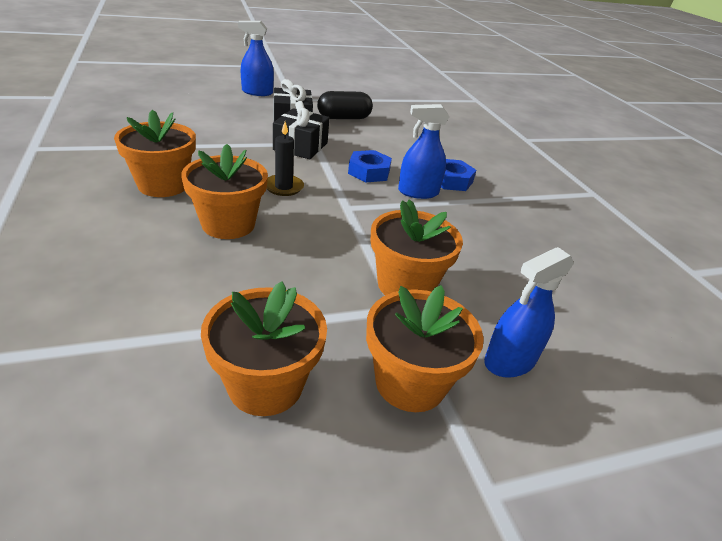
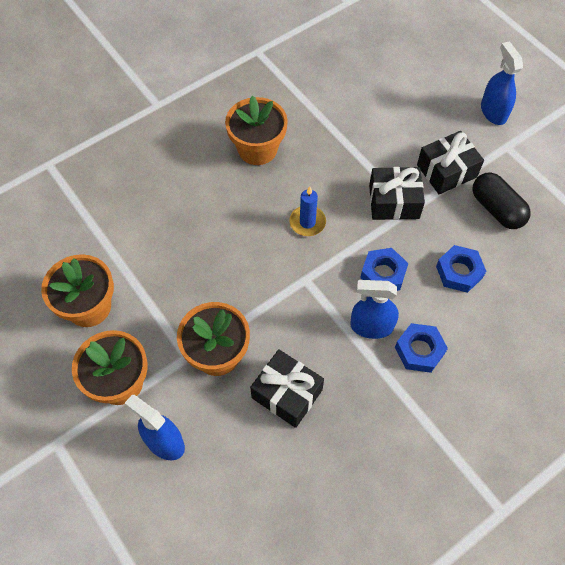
camera: 75 degrees right, 25 degrees up
(228, 224) = (230, 214): orange flower pot -> none
(283, 187) = (307, 222): black candle -> blue candle
(388, 145) = (459, 272): none -> blue nut
(418, 192) = (371, 326): blue spray bottle -> blue spray bottle turned 60 degrees counterclockwise
(470, 254) = (287, 394): none -> black gift

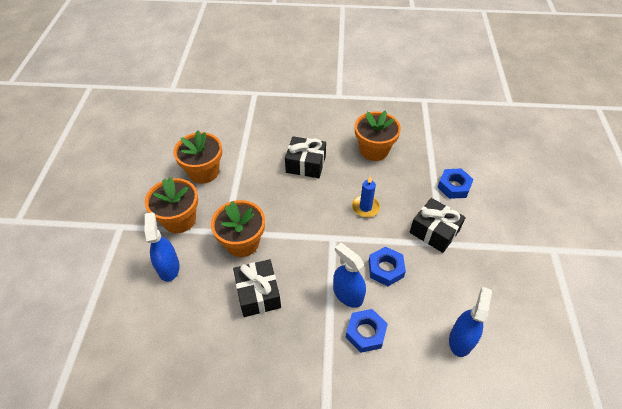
camera: 40 degrees right, 10 degrees down
(446, 171) = (490, 237): black gift -> black gift (306, 164)
(459, 272) = (441, 304): blue nut -> blue nut (454, 186)
(493, 112) = (562, 222): blue spray bottle -> blue spray bottle (461, 340)
(496, 209) = (508, 284): black capsule -> none

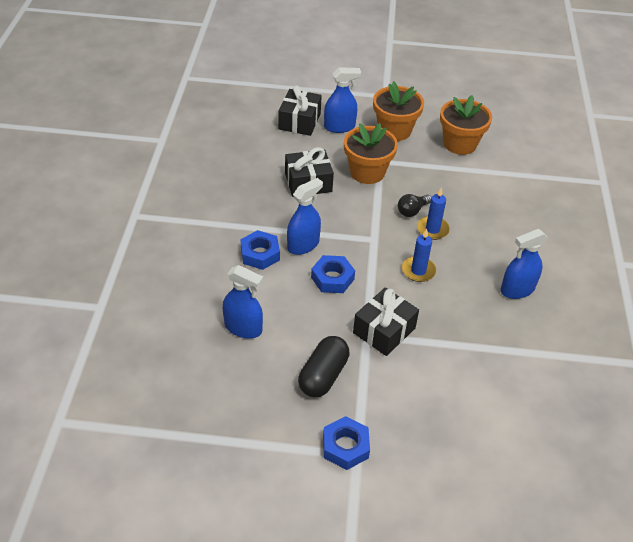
camera: 90 degrees right, 5 degrees down
(294, 209) = (412, 211): none -> black light bulb
(306, 164) = (482, 223): black gift -> black gift (299, 121)
(316, 196) = (432, 229): none -> blue candle
(374, 150) = (517, 289): orange flower pot -> blue spray bottle
(454, 186) = (460, 365): blue nut -> blue nut (345, 446)
(492, 273) = (323, 375): none -> black capsule

